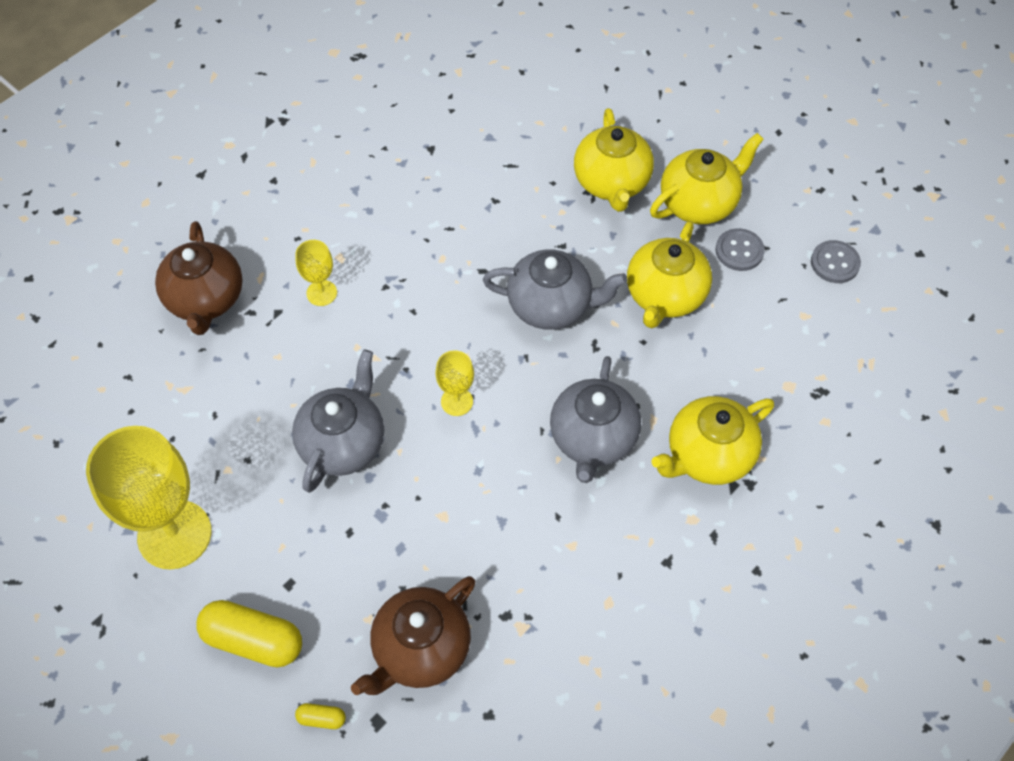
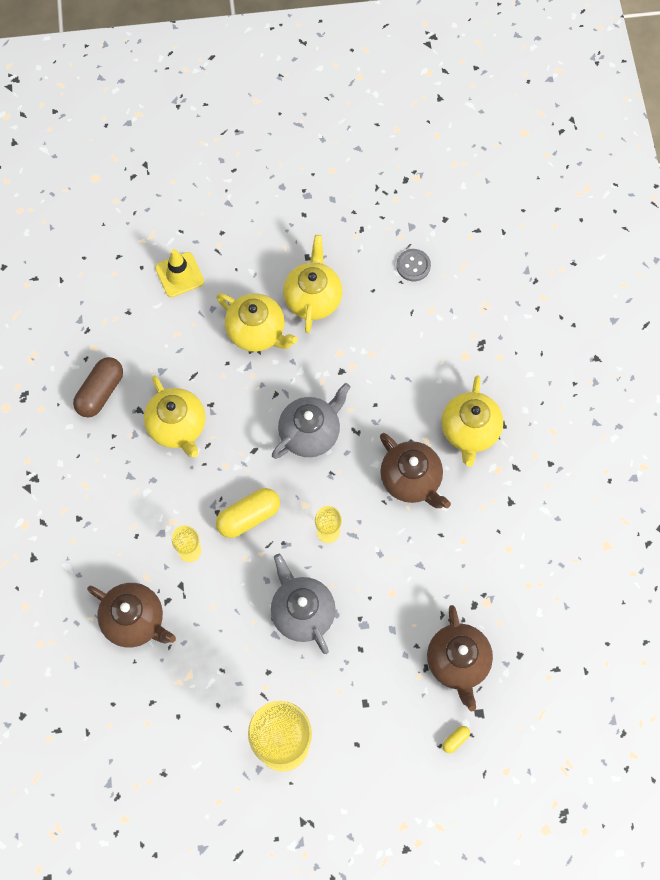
camera: 50 degrees left, 10 degrees up
(253, 640) = (383, 745): yellow capsule -> yellow capsule (249, 517)
(419, 107) = (100, 392): none -> brown capsule
(593, 439) = (411, 480): grey teapot -> brown teapot
(602, 82) = (179, 275): none -> yellow traffic cone
(664, 296) = (357, 369): yellow teapot -> yellow teapot (178, 427)
(739, 251) = (362, 306): grey button -> none

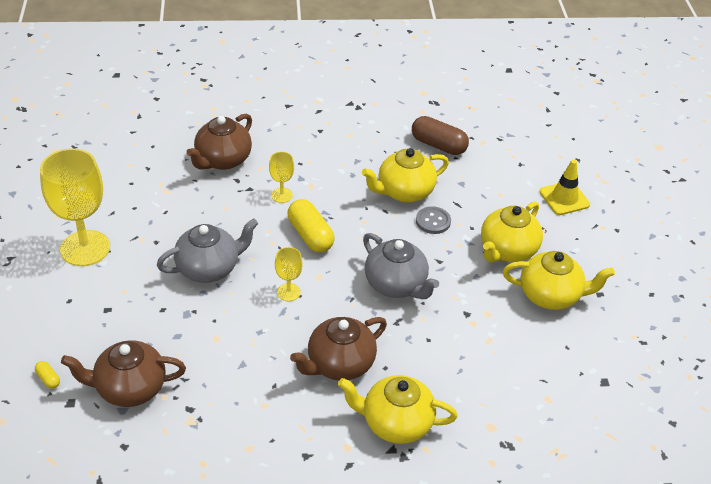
camera: 90 degrees right, 25 degrees down
(413, 266) = (604, 386): grey button -> grey button (433, 221)

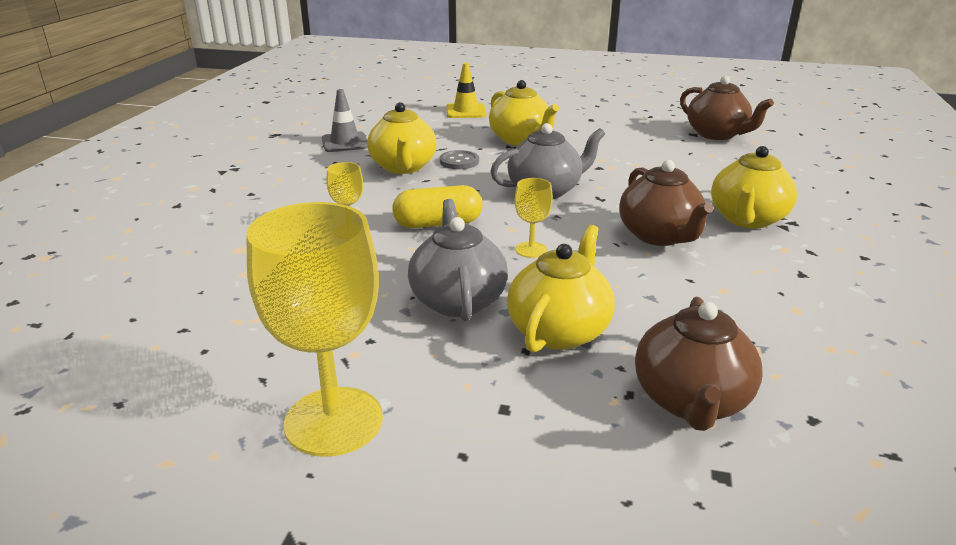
camera: 70 degrees left, 15 degrees down
(48, 379) = (662, 502): yellow capsule -> none
(222, 160) = (236, 263): brown teapot -> brown teapot (717, 134)
(438, 145) = (345, 143): brown capsule -> grey traffic cone
(551, 296) = (587, 134): yellow teapot -> yellow teapot (559, 330)

